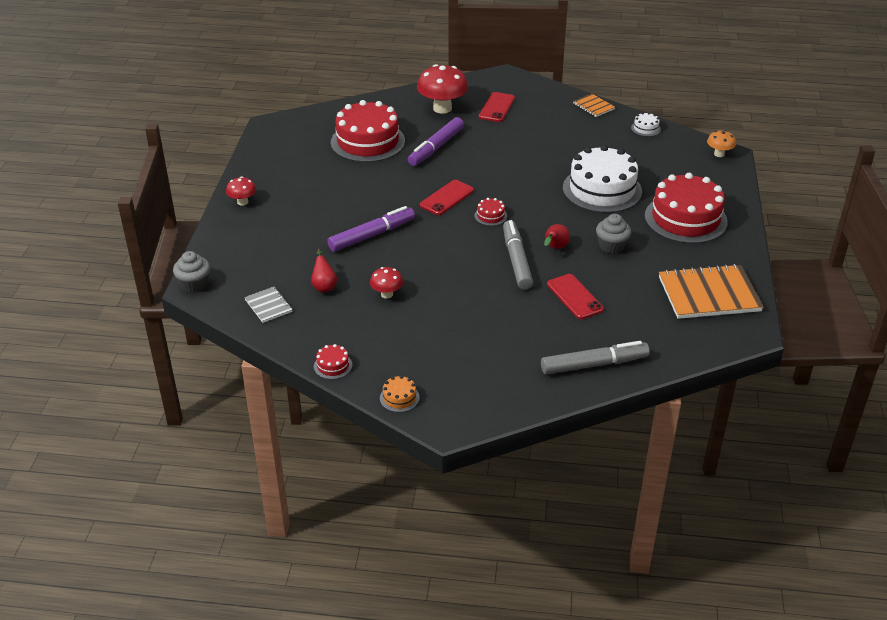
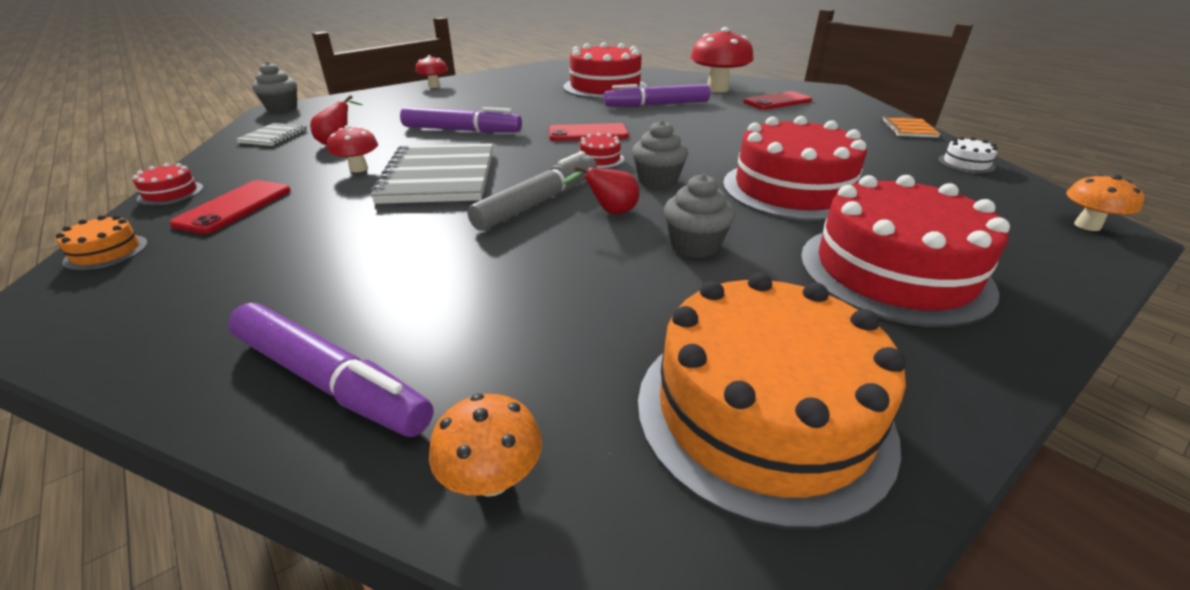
camera: 45 degrees right, 5 degrees down
(440, 274) = (439, 177): none -> grey notebook
(542, 216) = (657, 181): none -> grey cupcake
(575, 297) = (519, 272): red phone -> red phone (234, 207)
(594, 364) = (330, 381): grey marker -> purple marker
(602, 189) = (792, 189): white cake -> red cake
(676, 351) = (492, 479): none -> orange mushroom
(709, 294) = (762, 413): orange notebook -> orange cake

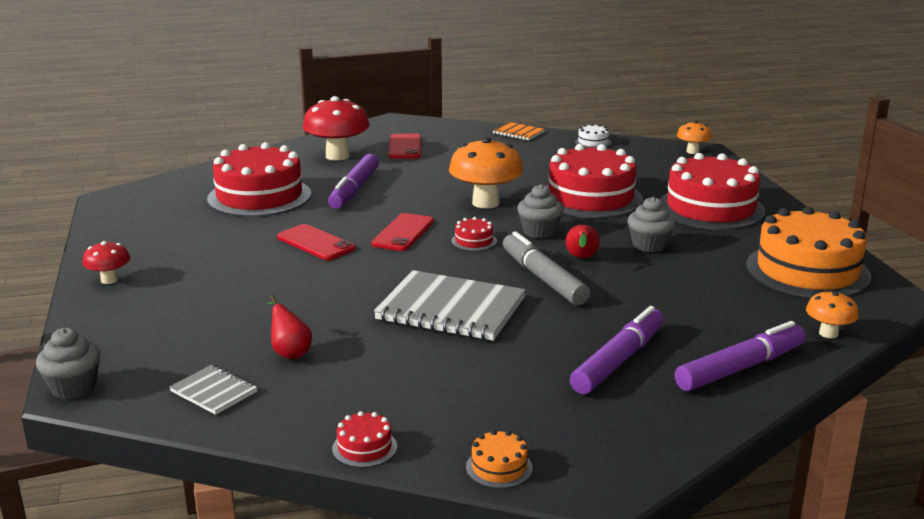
camera: 65 degrees left, 10 degrees down
(234, 207) = (439, 408): red phone -> red phone (316, 243)
(359, 169) = (391, 344): red mushroom -> none
(462, 130) = (325, 285): purple marker -> purple marker (618, 360)
(698, 148) = (485, 203): none -> orange mushroom

